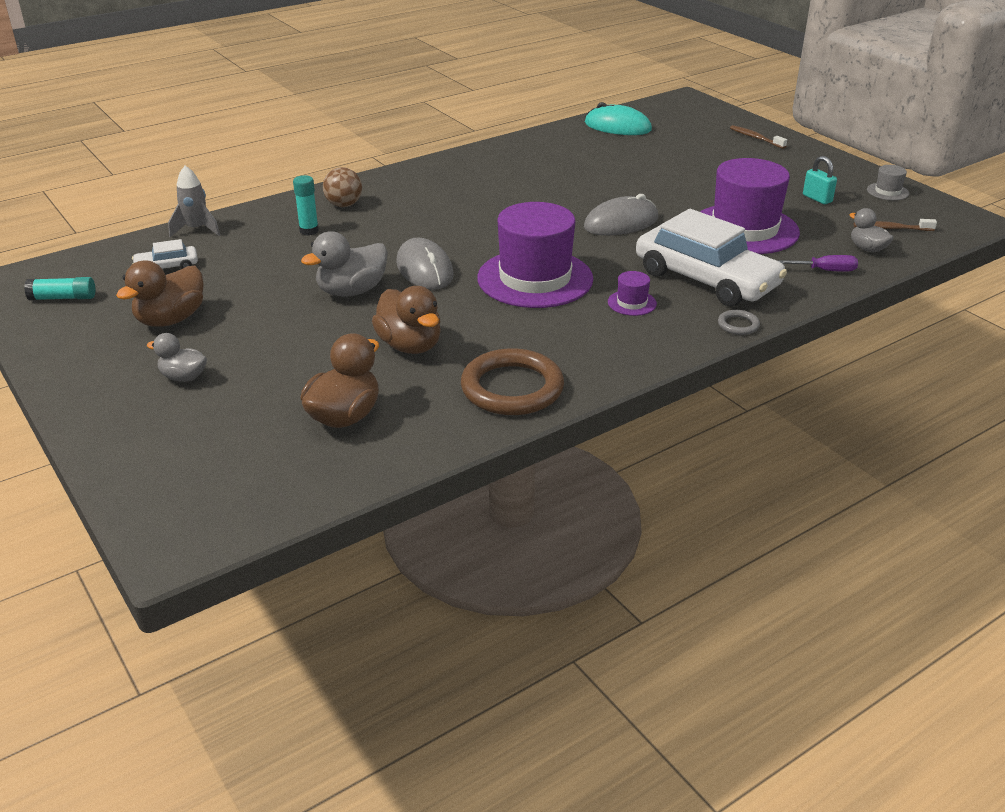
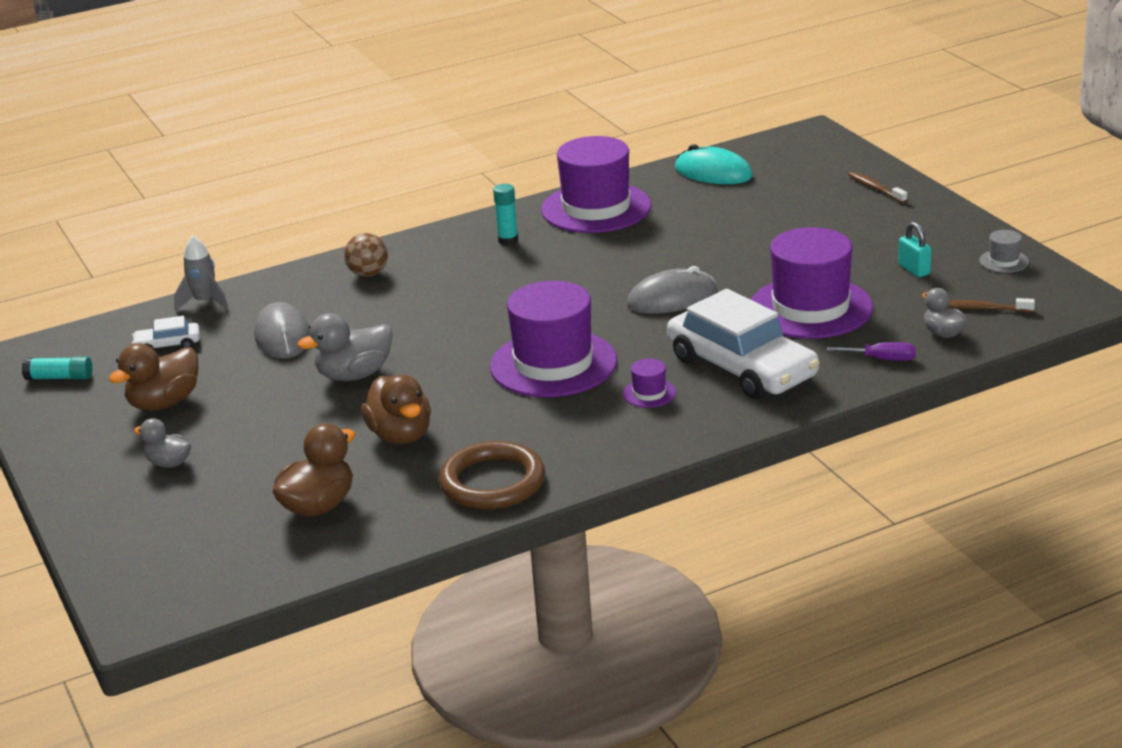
camera: 10 degrees right, 5 degrees down
(309, 231) = (324, 305): turquoise glue stick -> turquoise glue stick (508, 240)
(425, 269) = (438, 351): grey mouse -> grey mouse (282, 336)
(529, 153) = (596, 208): none -> purple hat
(738, 325) = (755, 420): grey ring -> none

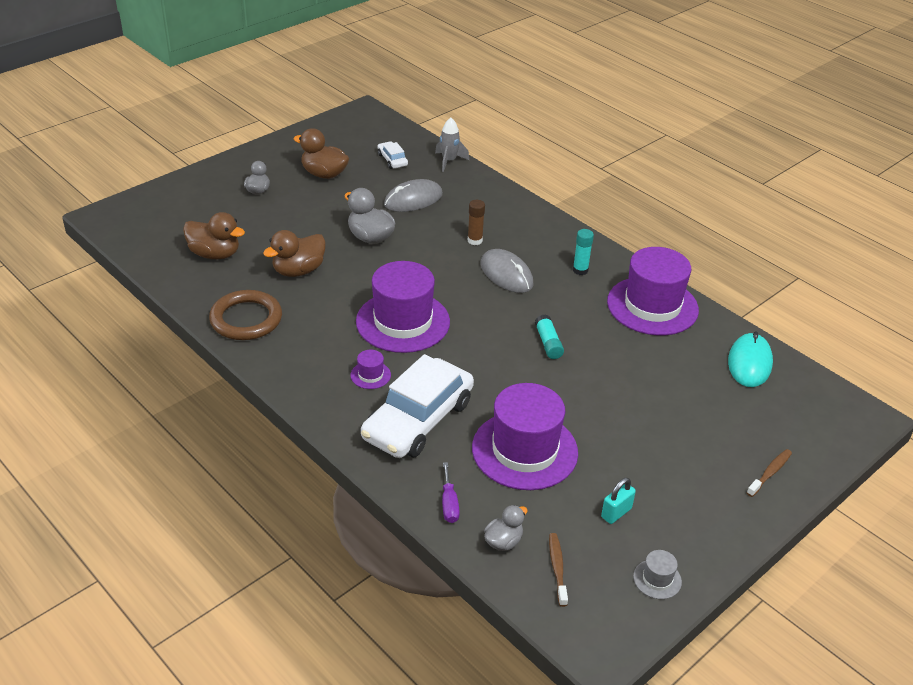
camera: 70 degrees right, 10 degrees up
(59, 378) = (346, 133): turquoise glue stick -> turquoise glue stick (548, 343)
(368, 274) = (507, 217): brown ball -> none
(407, 300) = (475, 240): none -> brown glue stick
(671, 298) = (517, 367): grey mouse -> grey mouse (506, 274)

